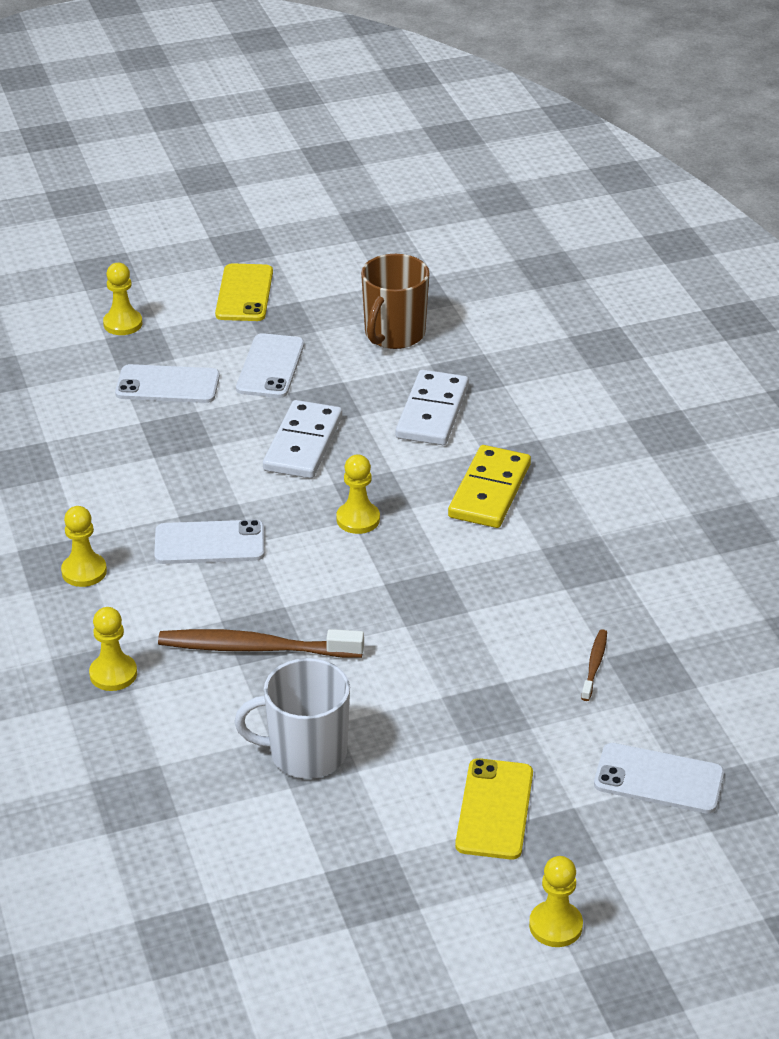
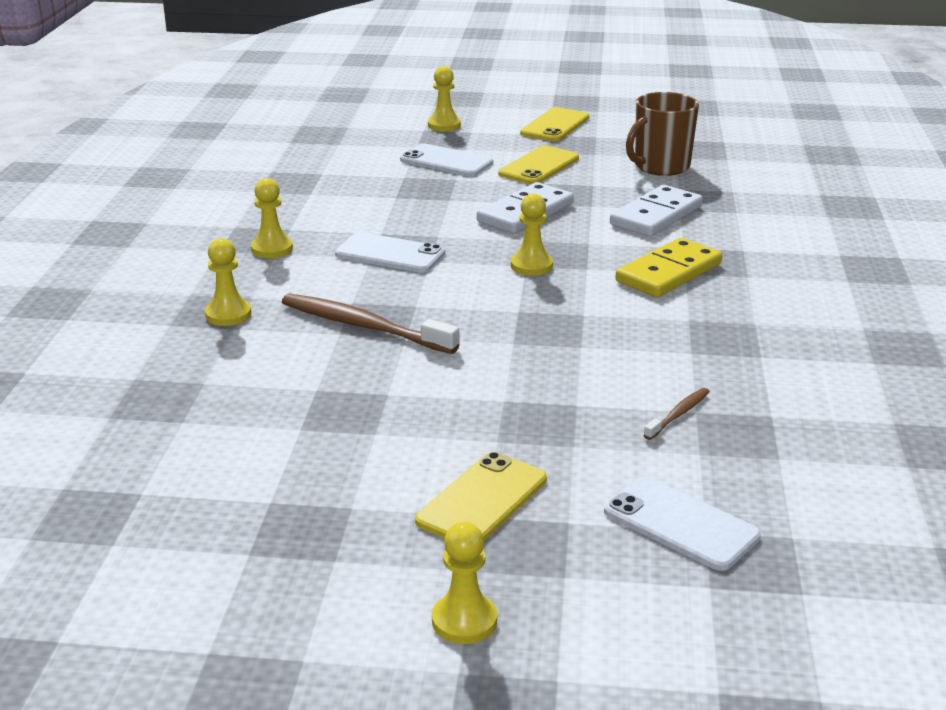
camera: 25 degrees right, 10 degrees down
(270, 367) = (539, 166): white phone -> yellow phone
(306, 753) = (338, 408): white mug -> none

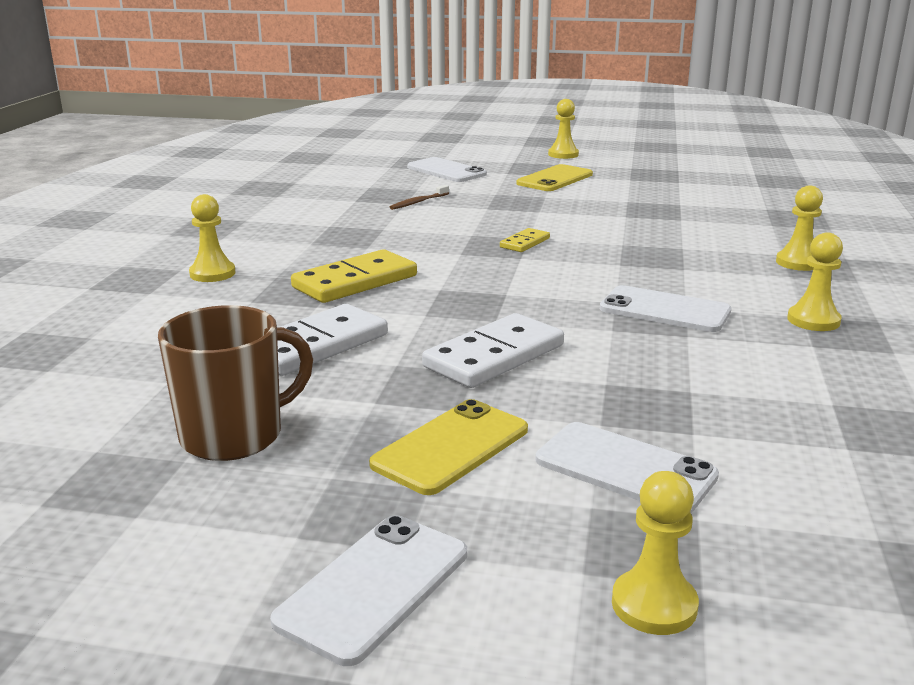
camera: 175 degrees left, 5 degrees down
(364, 326) = (663, 251): brown toothbrush -> none
(517, 333) = (524, 243): none -> yellow domino
(531, 266) = (500, 292): yellow pawn -> yellow pawn (212, 274)
(555, 125) = (374, 587): yellow phone -> white phone

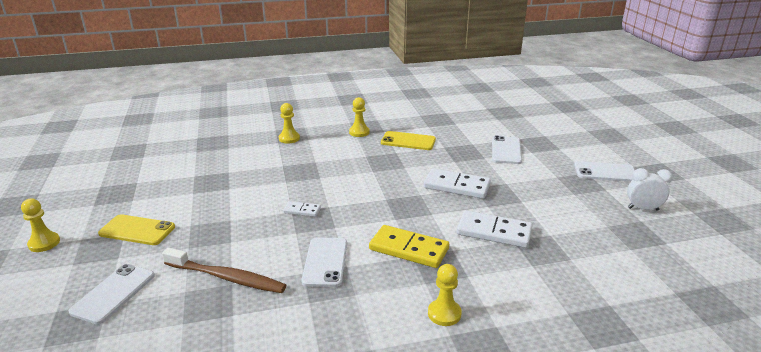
camera: 115 degrees left, 5 degrees up
(162, 547) = (643, 209): none -> white clock
(234, 436) = (581, 222): brown mug -> none
(418, 202) = (227, 277): brown toothbrush -> brown toothbrush, size x2.06
(451, 447) = (531, 178): yellow phone -> yellow phone (408, 141)
(524, 243) = (302, 210): yellow domino -> white domino
(654, 605) = (559, 139): yellow pawn -> none
(664, 310) = (373, 159): white phone -> white phone (325, 262)

